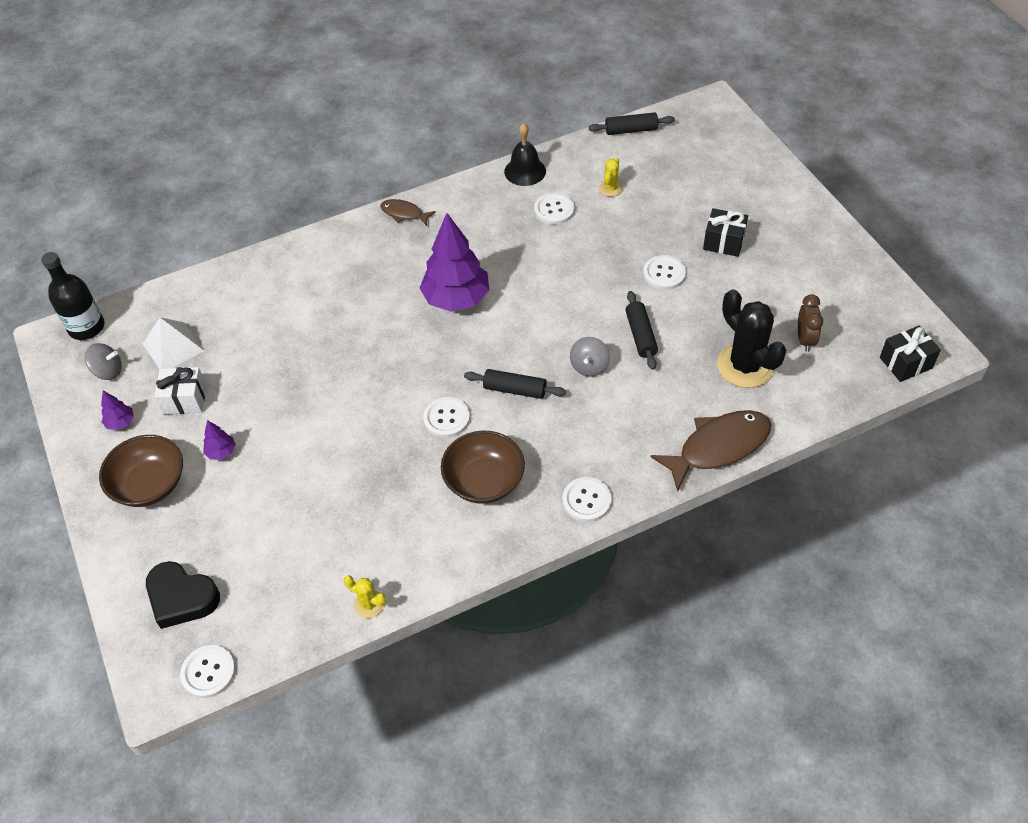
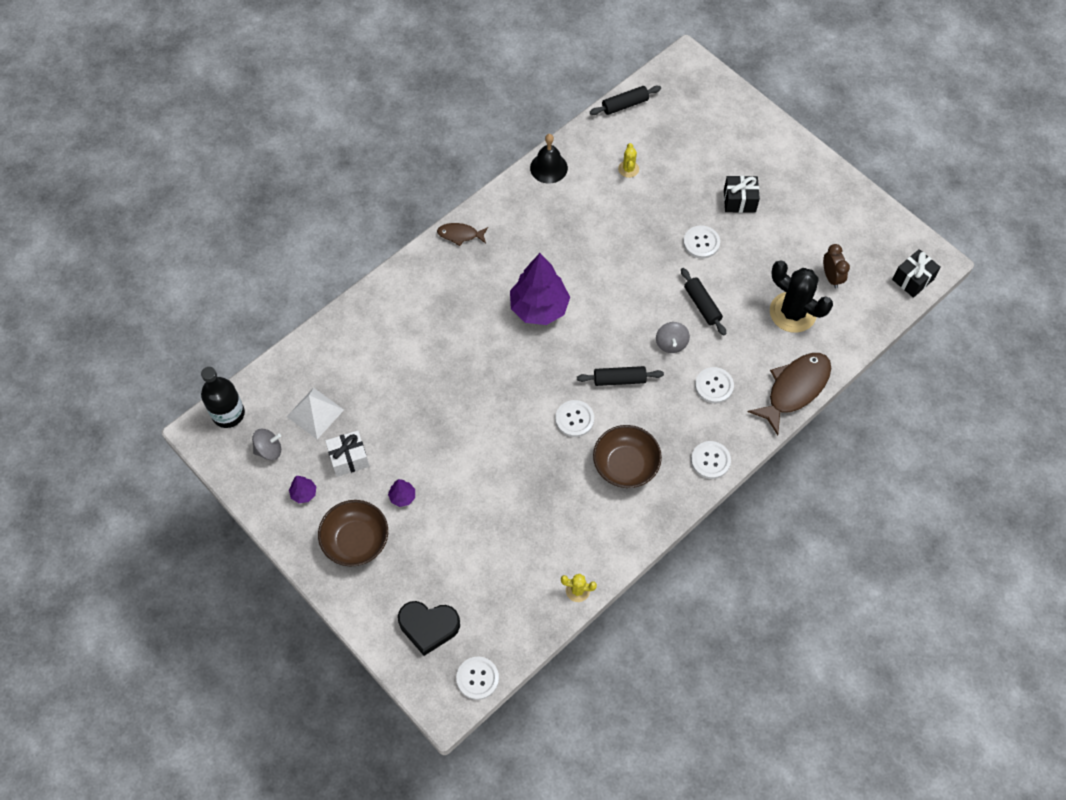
camera: 20 degrees left, 10 degrees up
(554, 210) = (588, 201): white button -> white button (714, 386)

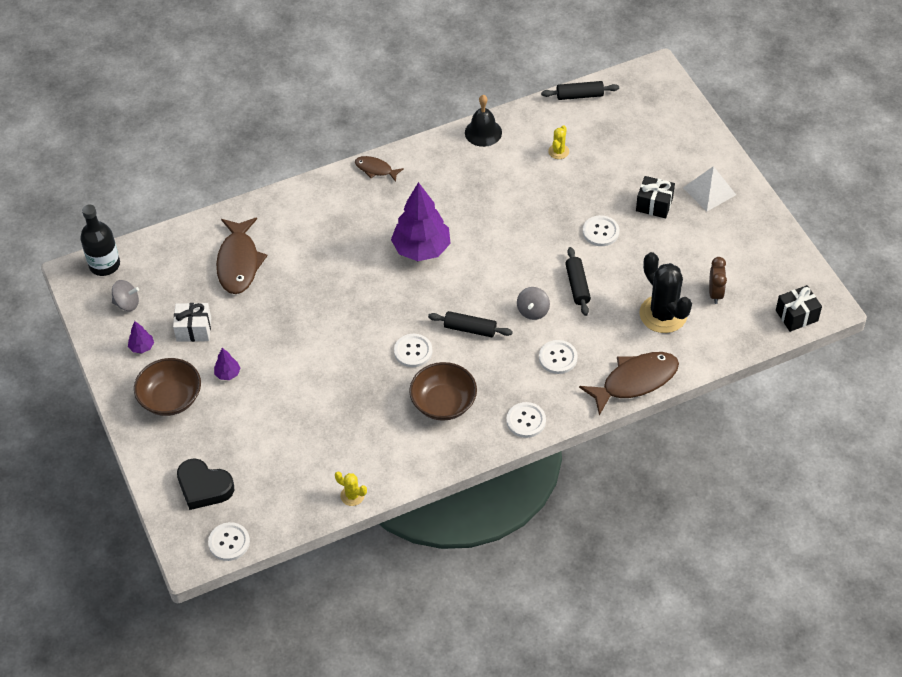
camera: 20 degrees right, 10 degrees down
(315, 413) = (180, 284): white pyramid -> white pyramid (709, 191)
(364, 373) = (238, 262): none -> brown fish

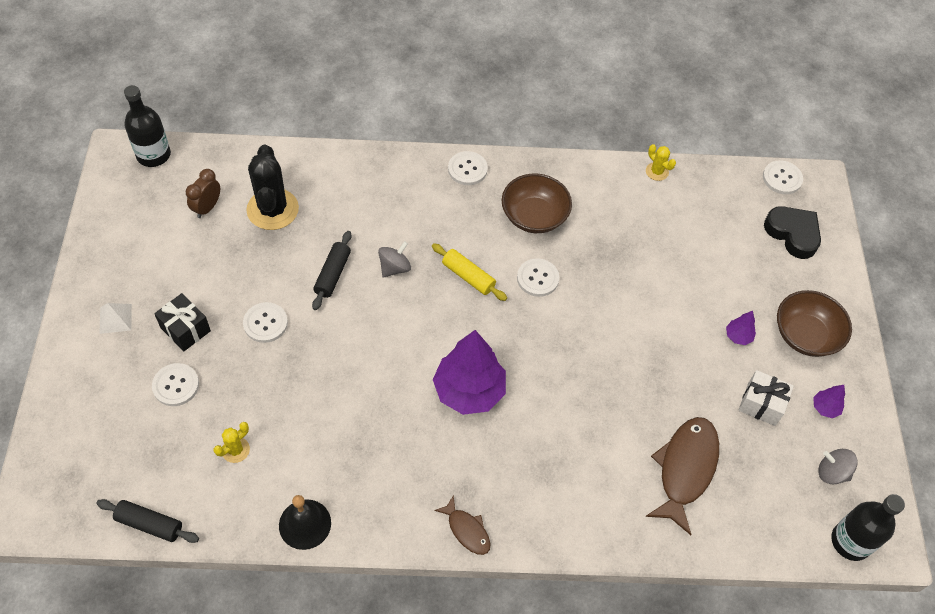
camera: 160 degrees left, 5 degrees up
(470, 329) = (468, 276): black rolling pin -> yellow rolling pin
(558, 358) = (401, 212): white button -> white button (176, 385)
(635, 381) = (346, 161): brown fish -> none
(709, 191) = (115, 318): white pyramid -> white pyramid, size x0.66
(796, 316) = (153, 155): black gift -> black bottle

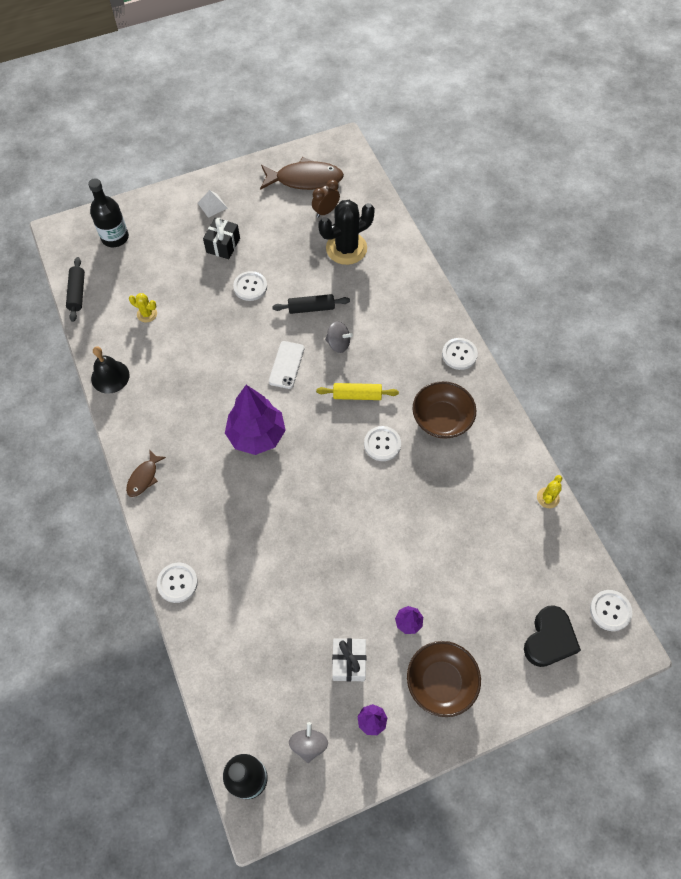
camera: 70 degrees right, 5 degrees up
(153, 155) = (351, 162): black bottle -> black bottle (115, 237)
(176, 385) = (179, 260): white button -> white button (177, 583)
(207, 207) = (326, 211): brown clock -> brown clock turned 45 degrees counterclockwise
(394, 327) = (286, 365): none -> white phone
(468, 276) = (357, 395): yellow rolling pin -> yellow rolling pin turned 75 degrees clockwise
(685, 469) = (258, 617): brown fish -> brown fish (305, 179)

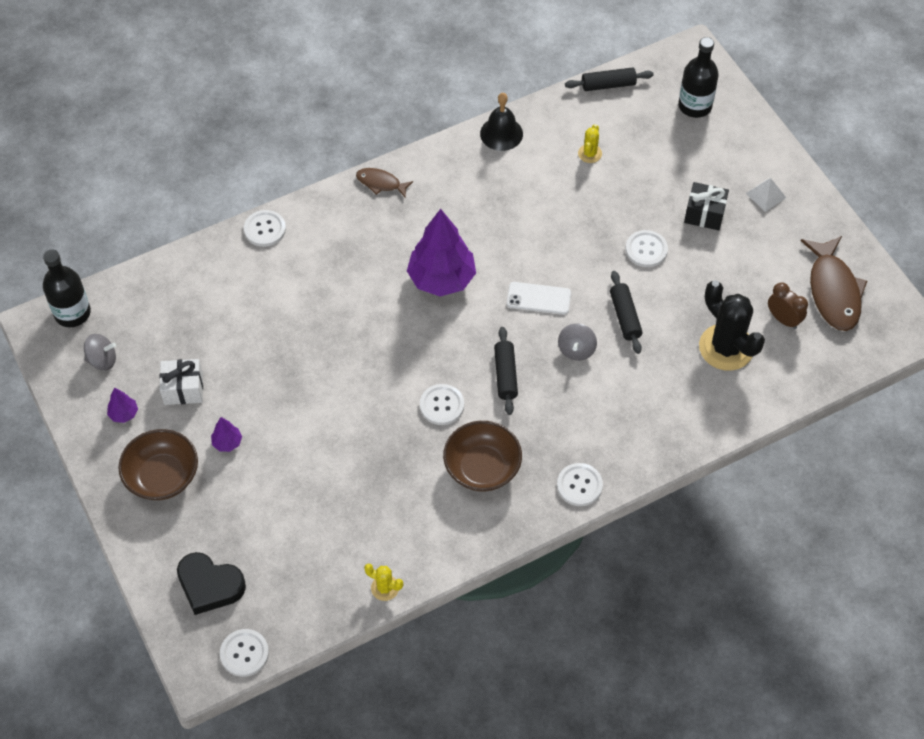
camera: 85 degrees right, 5 degrees down
(357, 395) = (505, 375): yellow rolling pin -> black rolling pin

